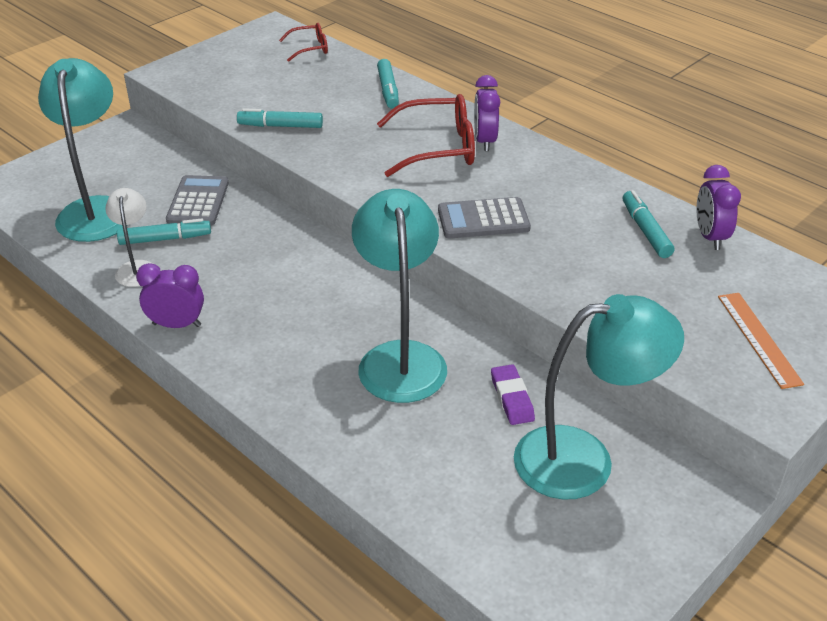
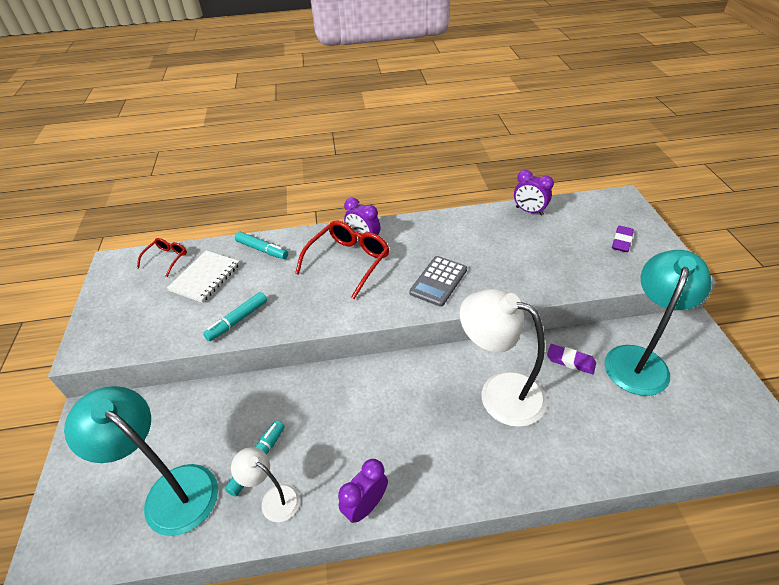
camera: 50 degrees left, 5 degrees up
(198, 202) = (235, 415): grey calculator -> none
(311, 81) = (205, 277): none -> white notebook
(400, 358) = (499, 392): turquoise lamp -> white lamp
(645, 231) = (505, 228): turquoise marker -> none
(759, 339) = (621, 241): orange ruler -> purple eraser

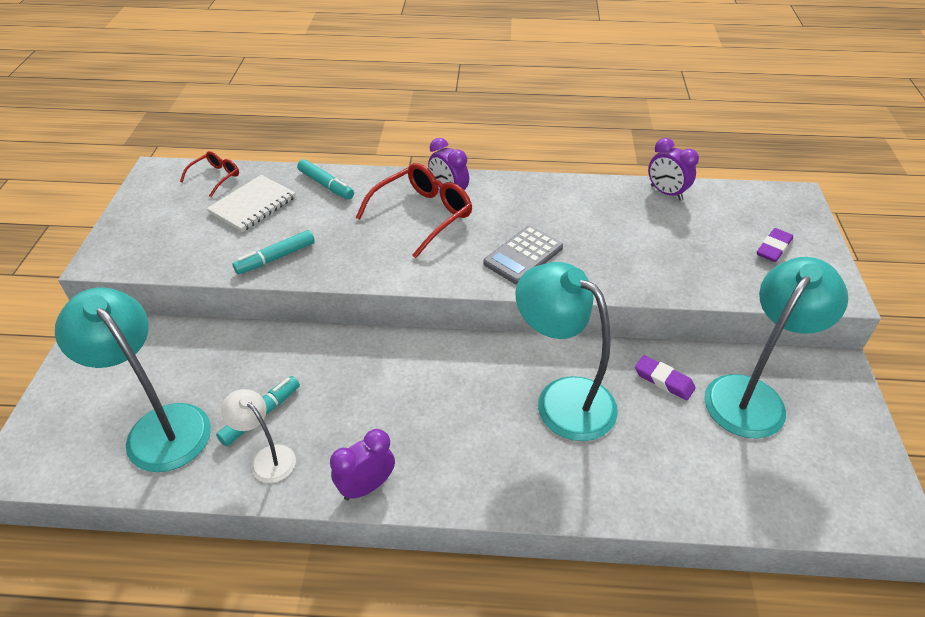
camera: 10 degrees right, 0 degrees up
(499, 392) = (562, 398): white lamp -> turquoise lamp

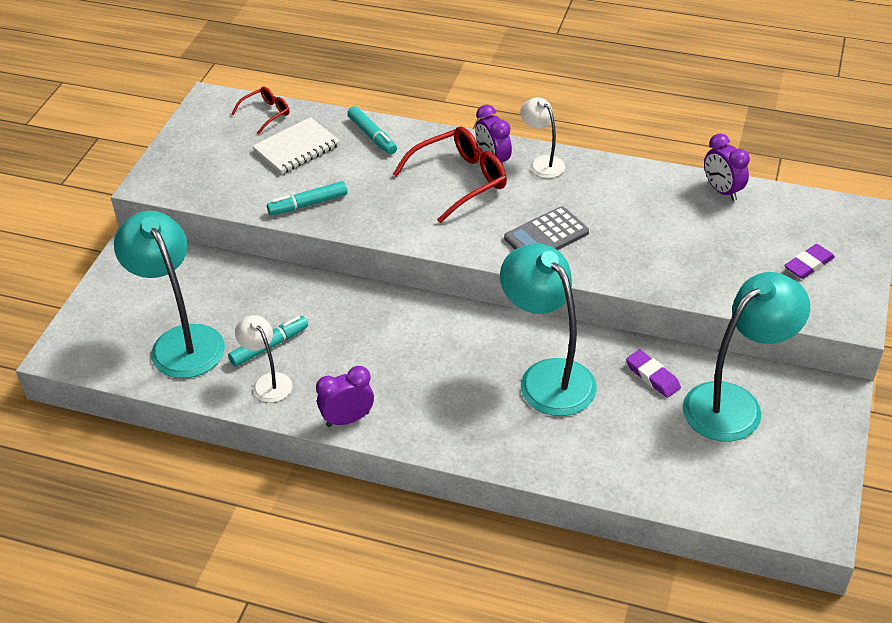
camera: 15 degrees right, 0 degrees up
(495, 189) = (542, 163): none -> white lamp

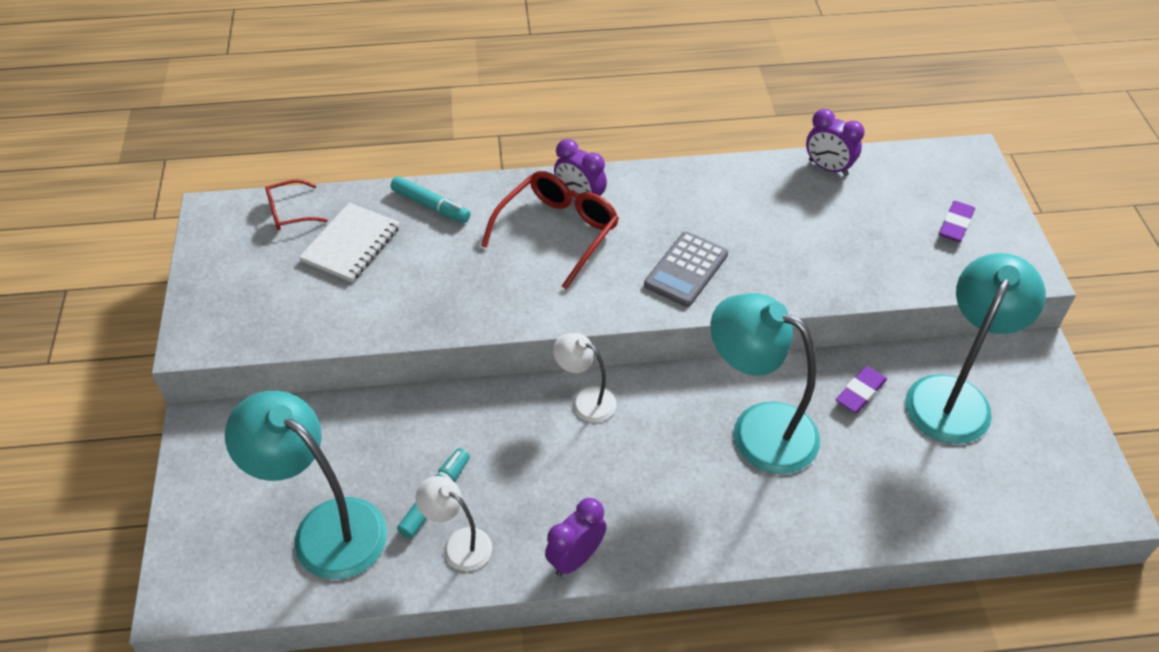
camera: 25 degrees left, 5 degrees up
(265, 114) = (290, 212): red glasses -> red glasses turned 135 degrees counterclockwise
(308, 204) = (403, 310): turquoise marker -> none
(542, 163) = (633, 187): white lamp -> white lamp (585, 400)
(652, 376) = (860, 392): purple eraser -> purple eraser turned 75 degrees counterclockwise

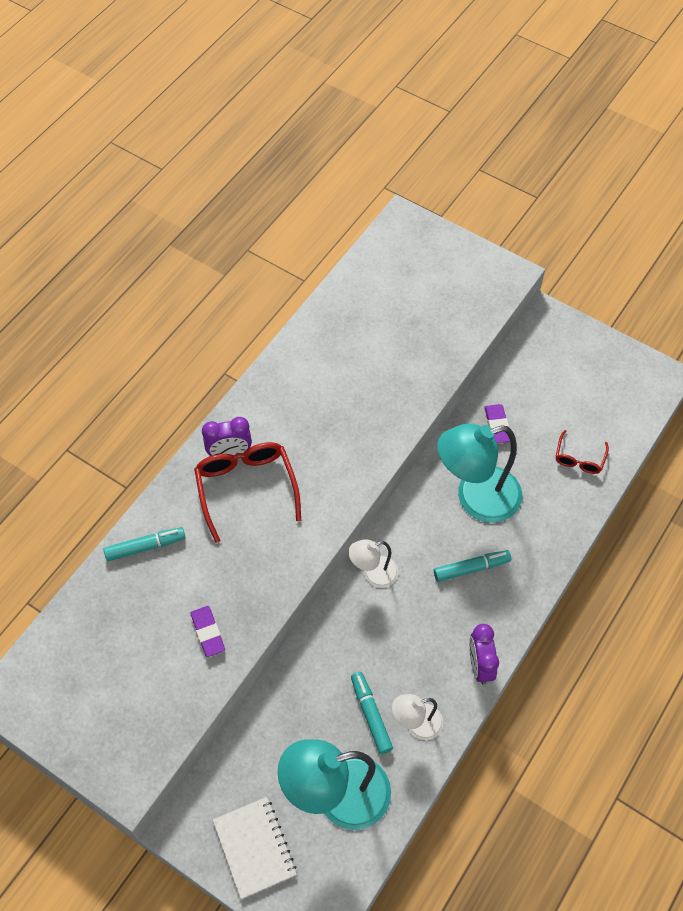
camera: 50 degrees left, 10 degrees up
(290, 212) = (60, 642): red glasses -> red glasses (579, 458)
(351, 244) = (133, 622): white notebook -> white notebook (255, 848)
(676, 477) = (471, 568): none -> turquoise marker
(686, 270) = (347, 441): grey calculator -> none
(828, 168) = (340, 298): purple clock -> none
(953, 395) = (539, 382): turquoise lamp -> none
(955, 224) = (446, 276): purple eraser -> purple eraser (208, 632)

